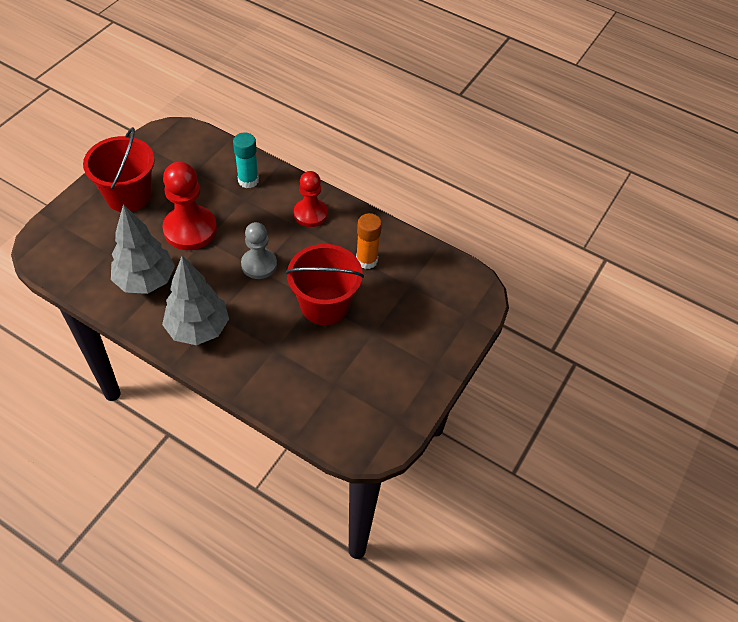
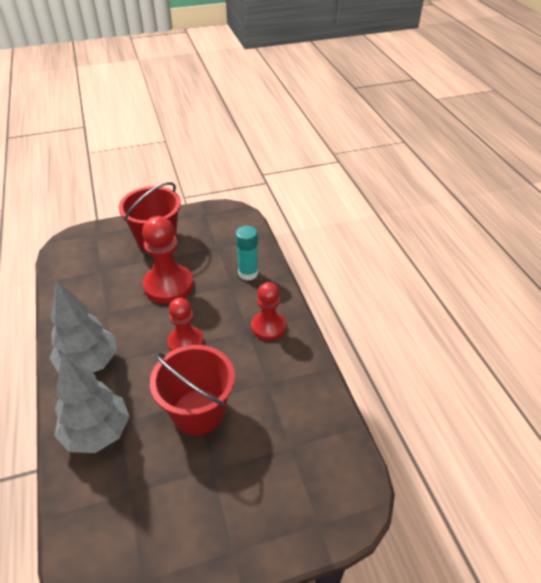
camera: 45 degrees right, 10 degrees down
(145, 281) = (98, 304): grey tree -> grey tree (97, 433)
(259, 264) = (186, 342): grey pawn -> red pawn
(366, 260) = (275, 396): orange glue stick -> none

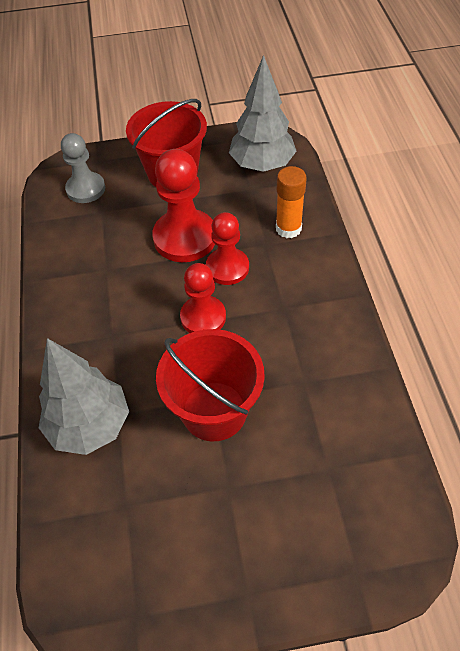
camera: 10 degrees right, 10 degrees up
(88, 255) = (86, 189): none -> grey pawn
(89, 363) = (82, 334): grey tree -> grey tree (262, 165)
(248, 273) = (288, 228): turquoise glue stick -> orange glue stick
(268, 326) = (310, 304): red pawn -> red pawn (227, 268)

